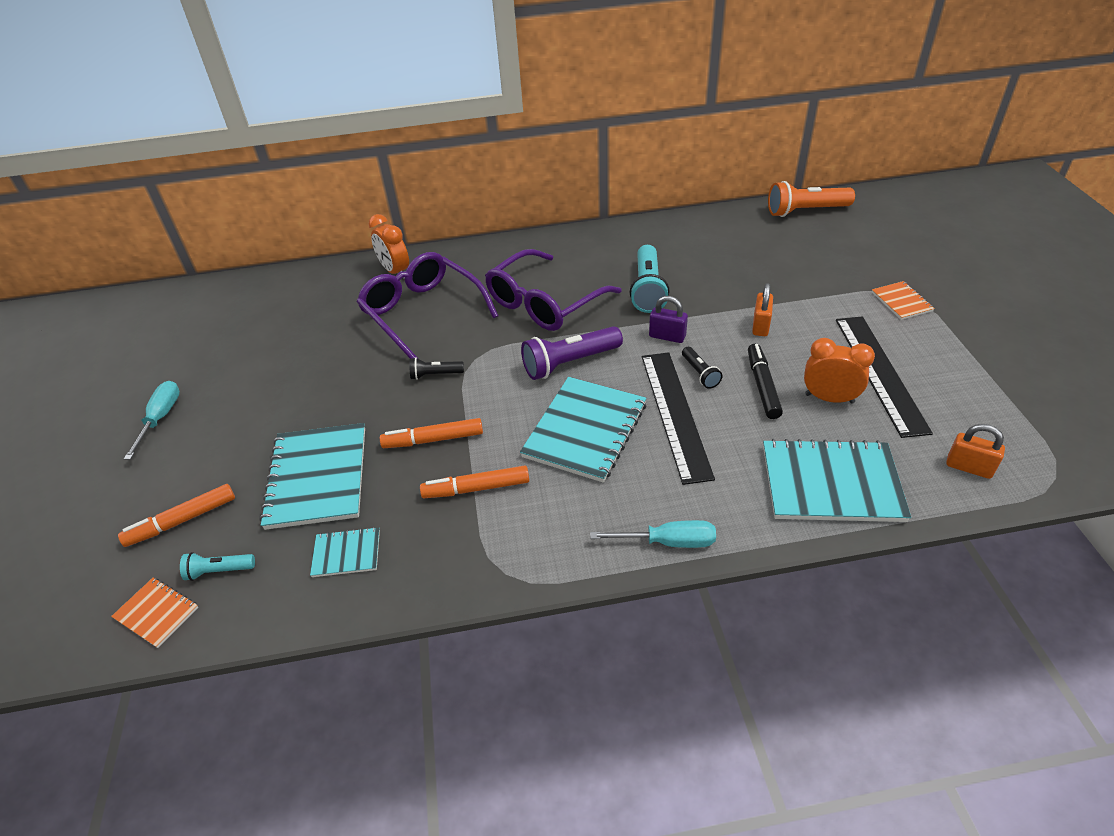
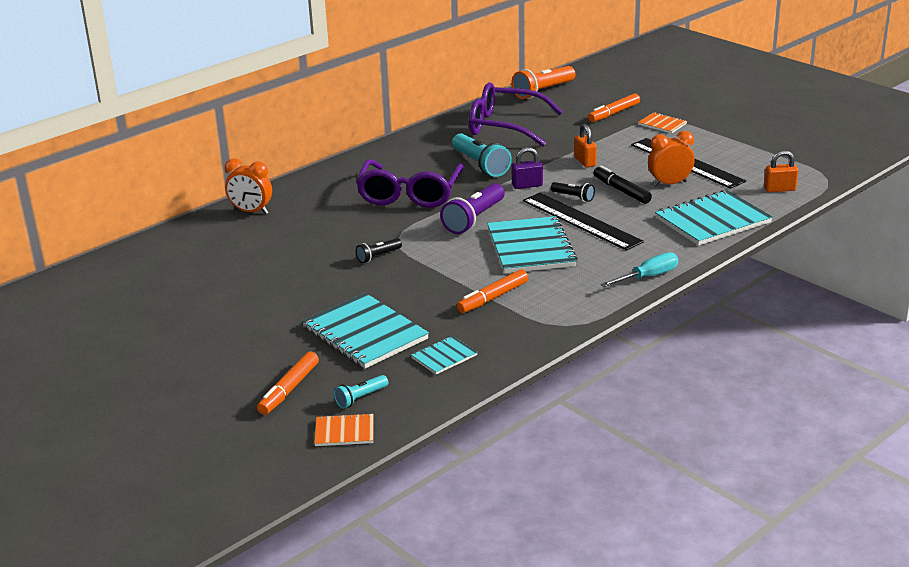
camera: 35 degrees left, 15 degrees down
(160, 418) = (173, 352): turquoise screwdriver -> none
(422, 312) = (314, 228): purple glasses -> purple glasses (504, 126)
(433, 439) = (427, 287): orange marker -> orange marker (614, 113)

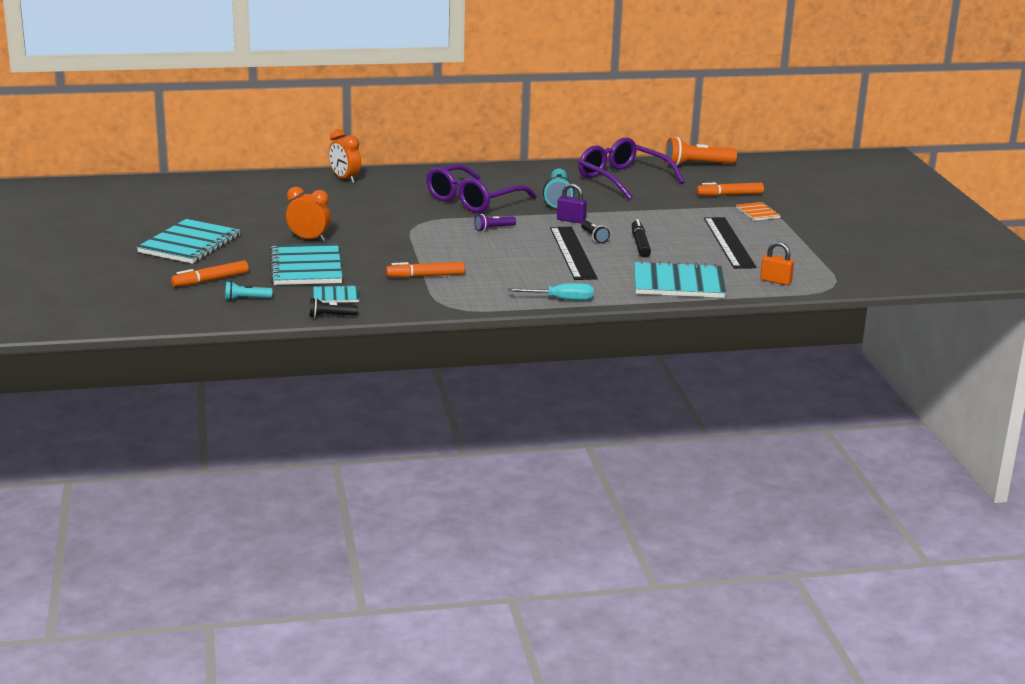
camera: 30 degrees right, 5 degrees down
(344, 432) = (208, 312): orange notebook -> none
(378, 256) = (387, 229): black flashlight -> black flashlight (330, 316)
(474, 219) = (493, 228): purple flashlight -> purple flashlight, size x0.53
(530, 247) = (505, 257): turquoise notebook -> turquoise notebook (189, 244)
(585, 162) = (645, 218): orange padlock -> none
(669, 184) = (688, 251): orange clock -> orange clock (309, 239)

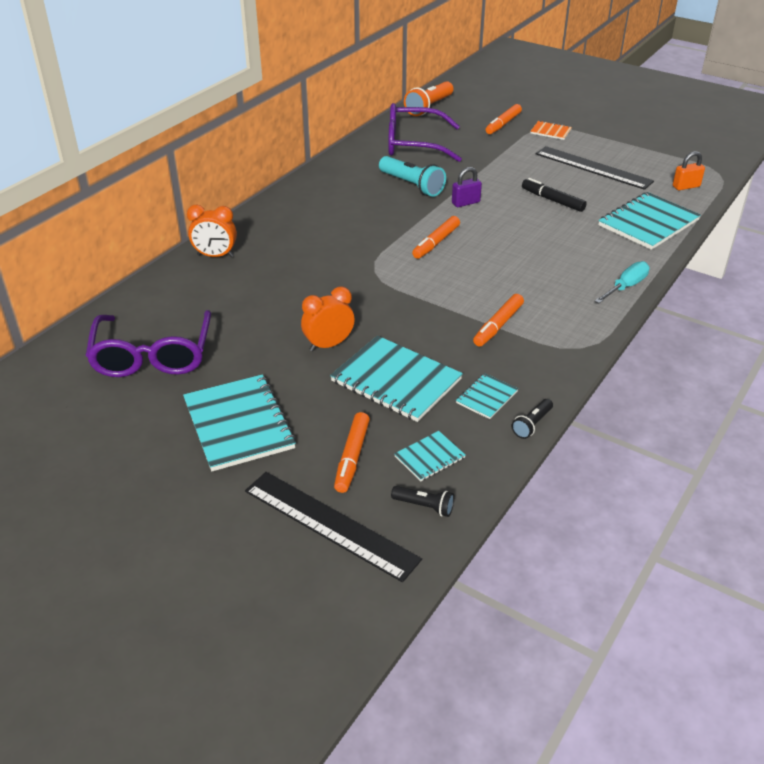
camera: 45 degrees left, 15 degrees up
(246, 299) = (429, 457): turquoise flashlight -> turquoise notebook
(473, 200) = (361, 222): purple glasses -> purple glasses (152, 356)
(493, 228) = (436, 242): purple flashlight -> orange marker
(572, 253) = (534, 235): black ruler -> black ruler (330, 524)
(594, 237) = (514, 211): black flashlight -> black flashlight (424, 506)

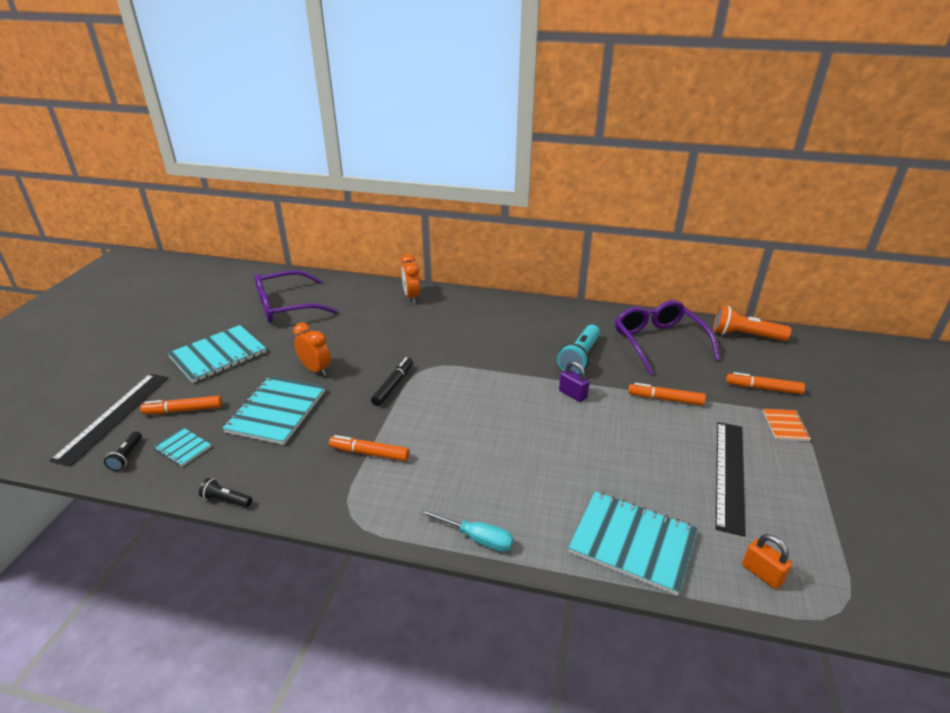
camera: 70 degrees right, 5 degrees down
(436, 242) = (489, 391): orange marker -> orange marker (665, 399)
(487, 397) = (261, 465): turquoise notebook -> none
(552, 200) = (624, 452): black marker -> black marker (393, 385)

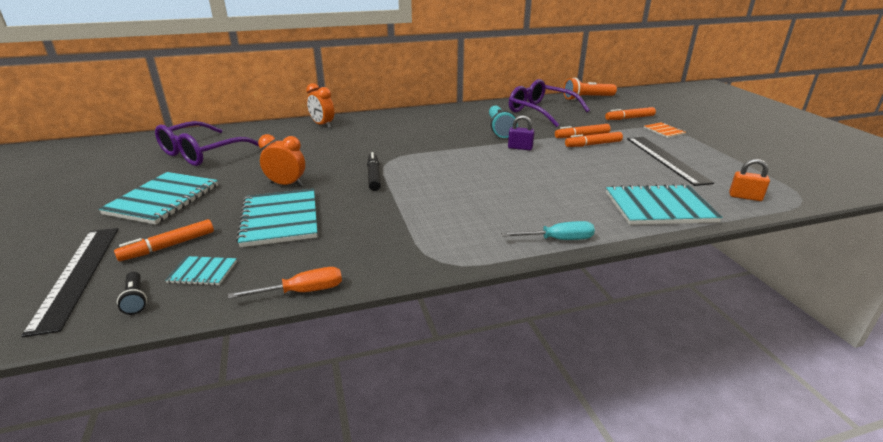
camera: 30 degrees left, 5 degrees down
(226, 500) = (302, 291): black flashlight -> orange screwdriver
(369, 453) = (406, 220): orange marker -> orange marker (593, 144)

